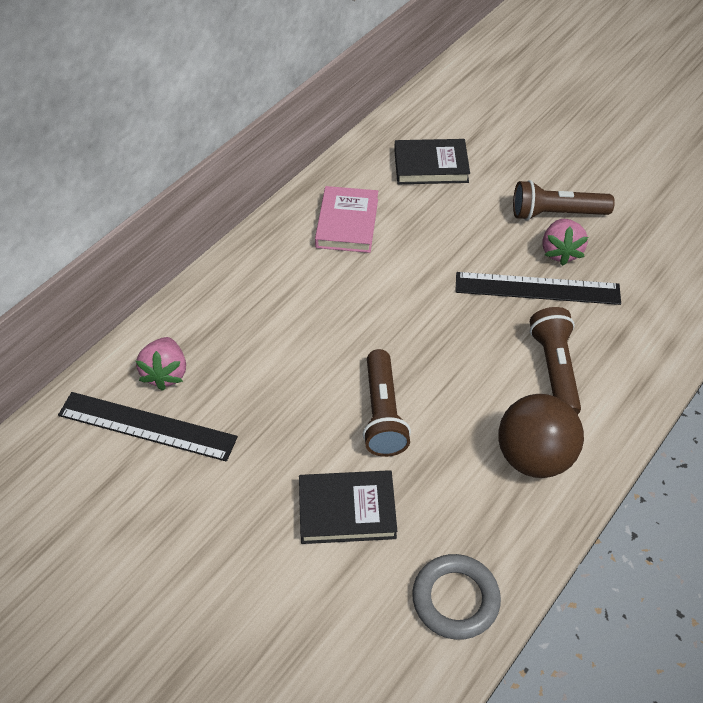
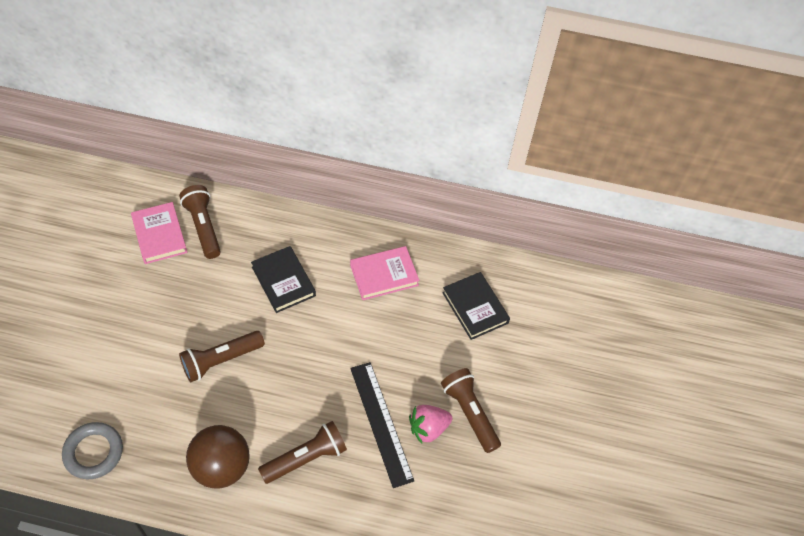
camera: 60 degrees right, 5 degrees up
(147, 426) = (160, 235): black ruler -> pink book
(166, 373) = (203, 227): pink strawberry -> brown flashlight
(347, 510) = (137, 367): black book -> black book (283, 281)

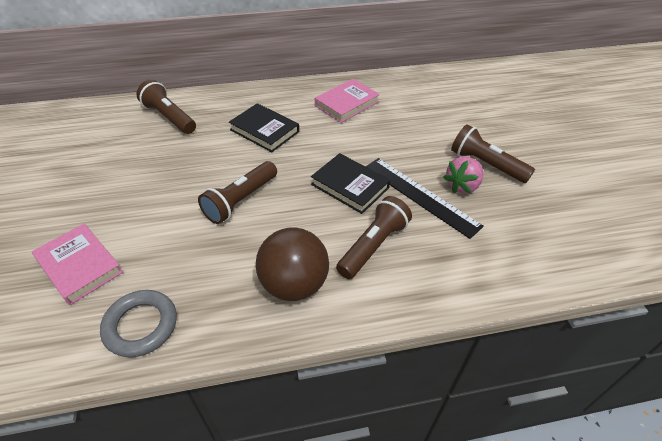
camera: 20 degrees left, 10 degrees down
(160, 235) = (130, 133): pink book -> pink book (80, 266)
(475, 308) = (432, 102): black book -> black book (350, 186)

